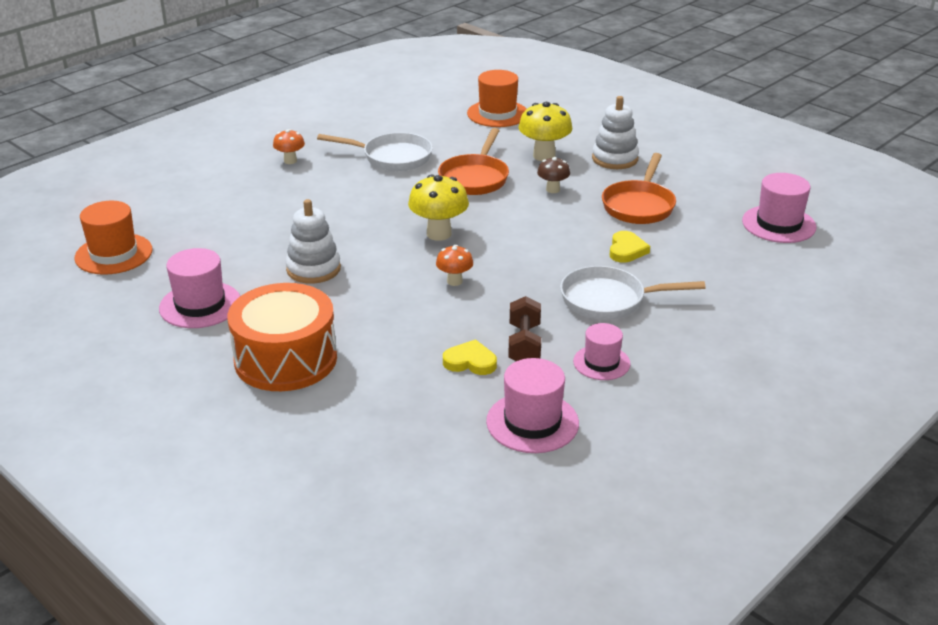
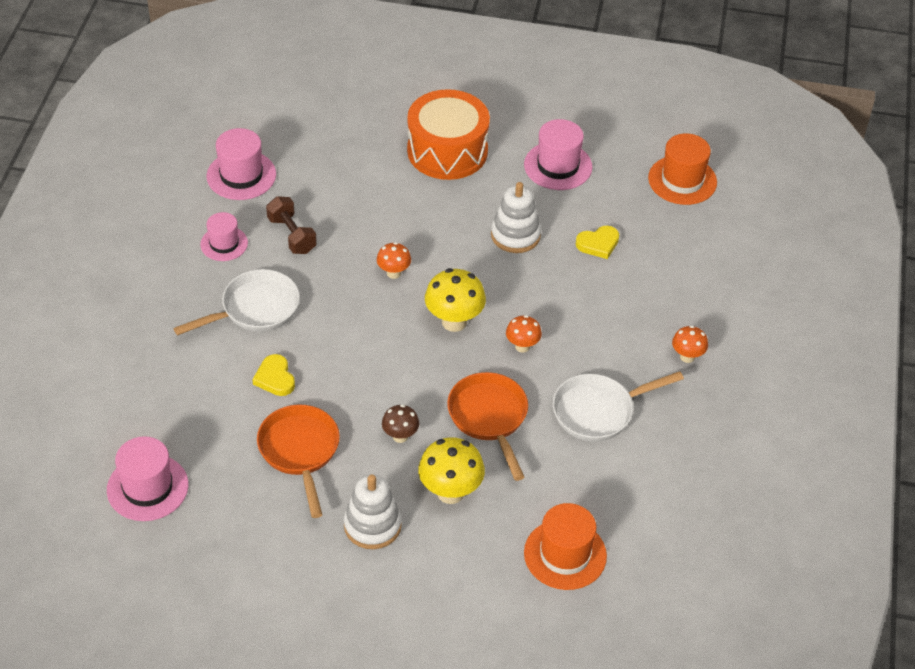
camera: 145 degrees right, 15 degrees up
(402, 203) = (522, 346): none -> orange mushroom
(470, 362) = (319, 203): yellow heart -> yellow heart (598, 244)

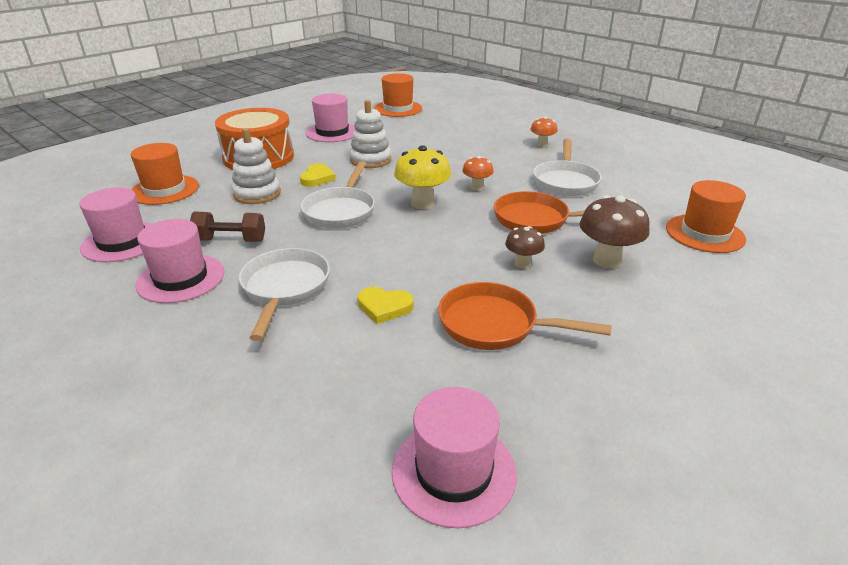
camera: 55 degrees left, 15 degrees down
(224, 244) = (181, 278): pink hat -> pink hat, size x1.52
(333, 136) = (165, 190): none -> orange hat
(372, 525) = (623, 313): white stacking toy -> white stacking toy (257, 194)
(393, 273) = (341, 211): orange mushroom -> white pan
(450, 492) = (606, 261): yellow mushroom -> brown mushroom
(598, 244) = (415, 140): yellow heart -> yellow heart (317, 178)

